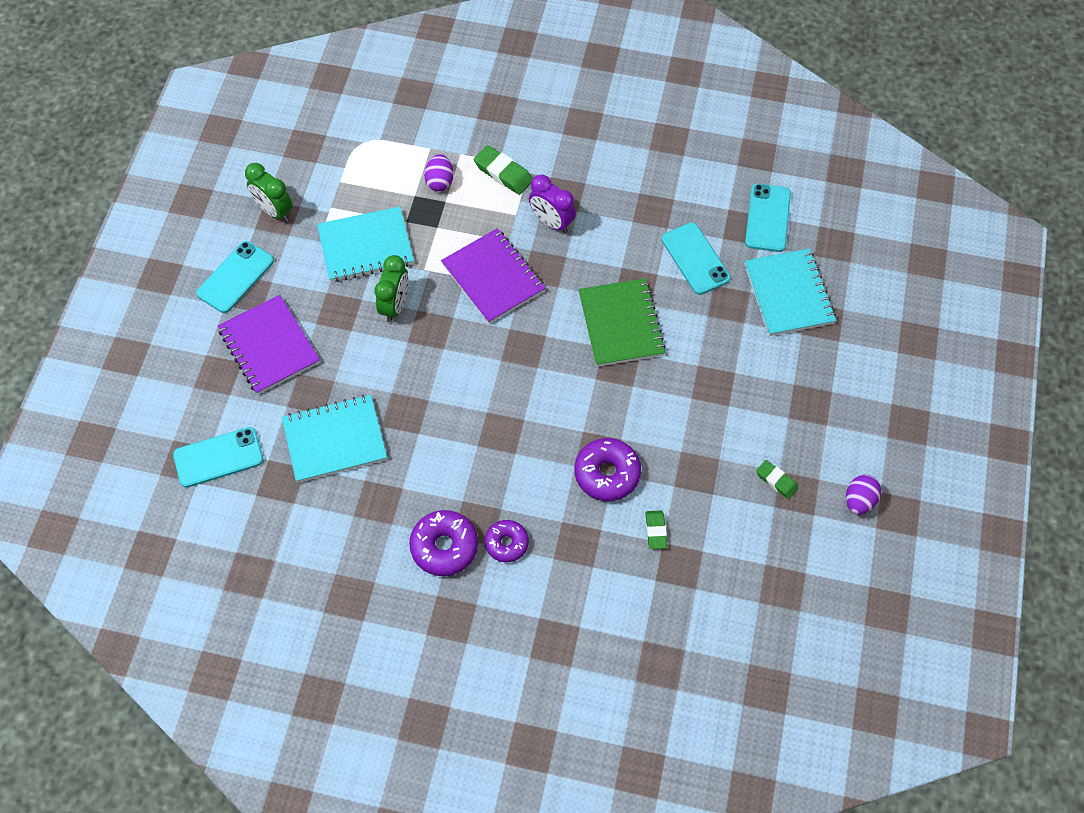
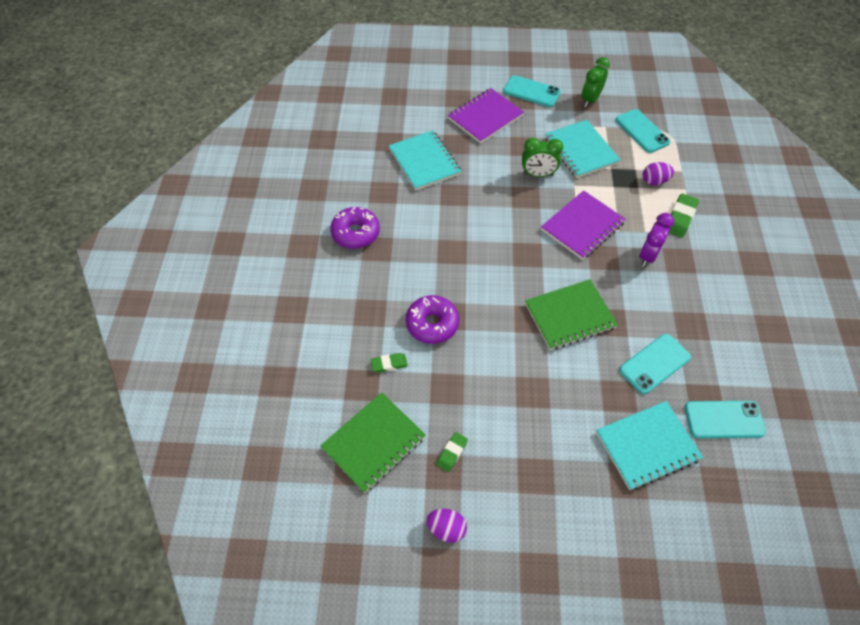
camera: 80 degrees right, 5 degrees down
(218, 457) = (399, 110): turquoise phone -> turquoise phone (642, 131)
(506, 543) = (363, 268): purple donut -> none
(755, 561) = (373, 443): none -> green notebook

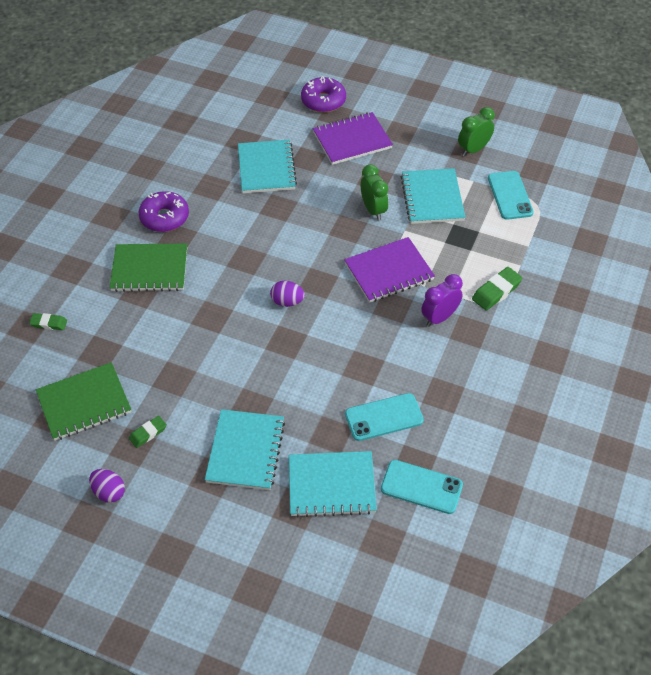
camera: 20 degrees right, 5 degrees down
(389, 364) = (133, 342): green eraser -> green eraser (49, 323)
(432, 324) = (191, 319): purple donut -> purple donut (323, 101)
(531, 92) = (415, 126): turquoise phone -> none
(538, 174) = (373, 210): green clock -> green clock turned 135 degrees counterclockwise
(552, 439) = (245, 451): none -> turquoise notebook
(569, 316) = (326, 350): green notebook -> green notebook (149, 269)
(654, 181) = (491, 248): purple egg -> purple egg (287, 302)

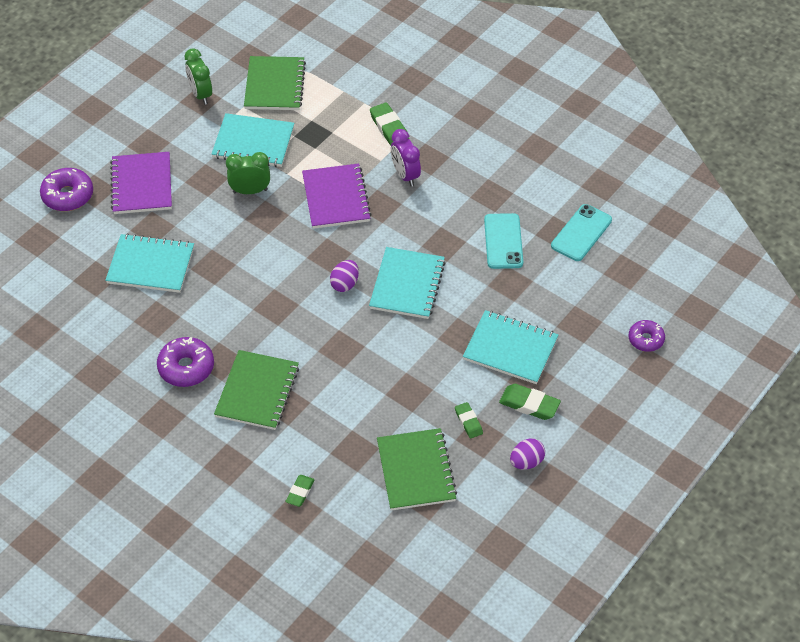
camera: 75 degrees left, 0 degrees up
(179, 481) = (529, 404): none -> green eraser
(292, 577) = (646, 339): none -> purple donut
(331, 485) = (563, 293): turquoise notebook -> turquoise notebook (407, 285)
(510, 195) = (275, 85): turquoise phone -> green notebook

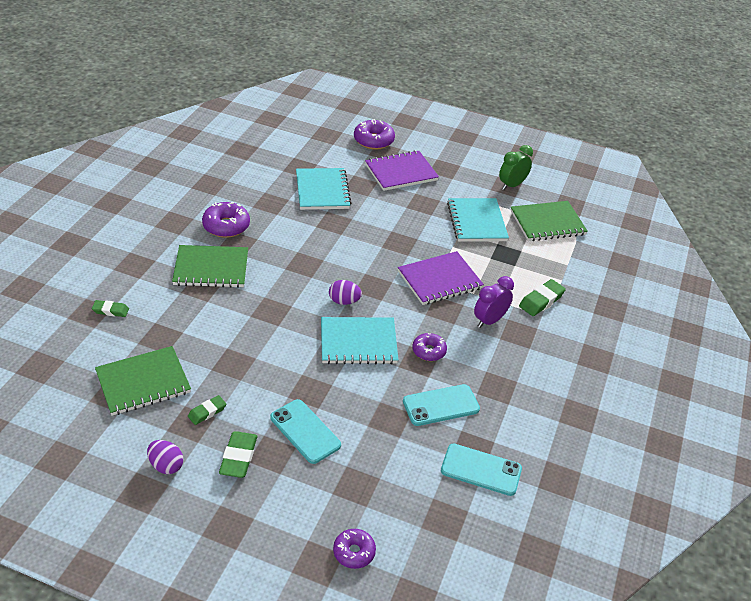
camera: 70 degrees right, 10 degrees down
(250, 191) = (423, 229): green clock -> none
(433, 232) = (429, 351): none -> purple donut
(510, 349) = (305, 431): turquoise notebook -> turquoise phone

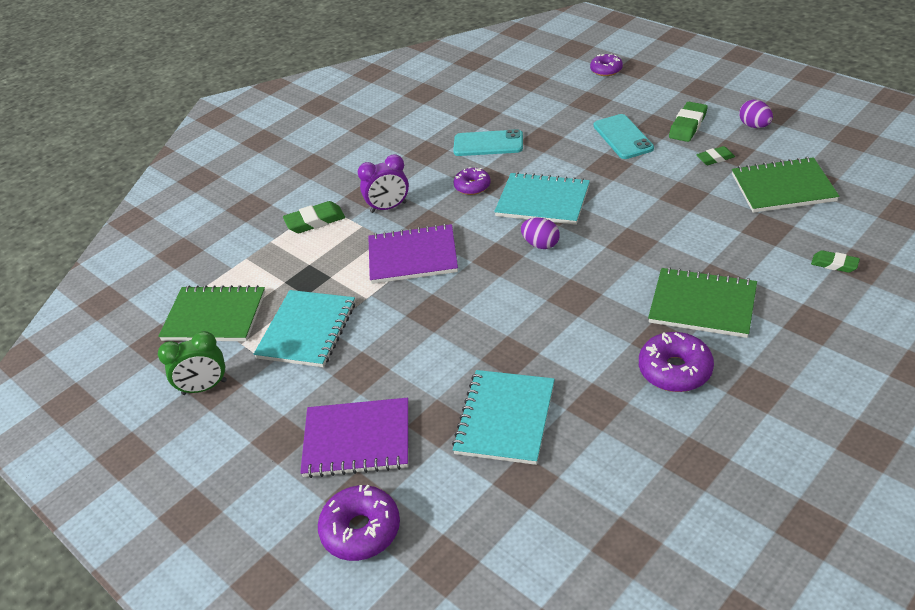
camera: 150 degrees left, 0 degrees up
(481, 470) = (482, 102): turquoise phone -> none

